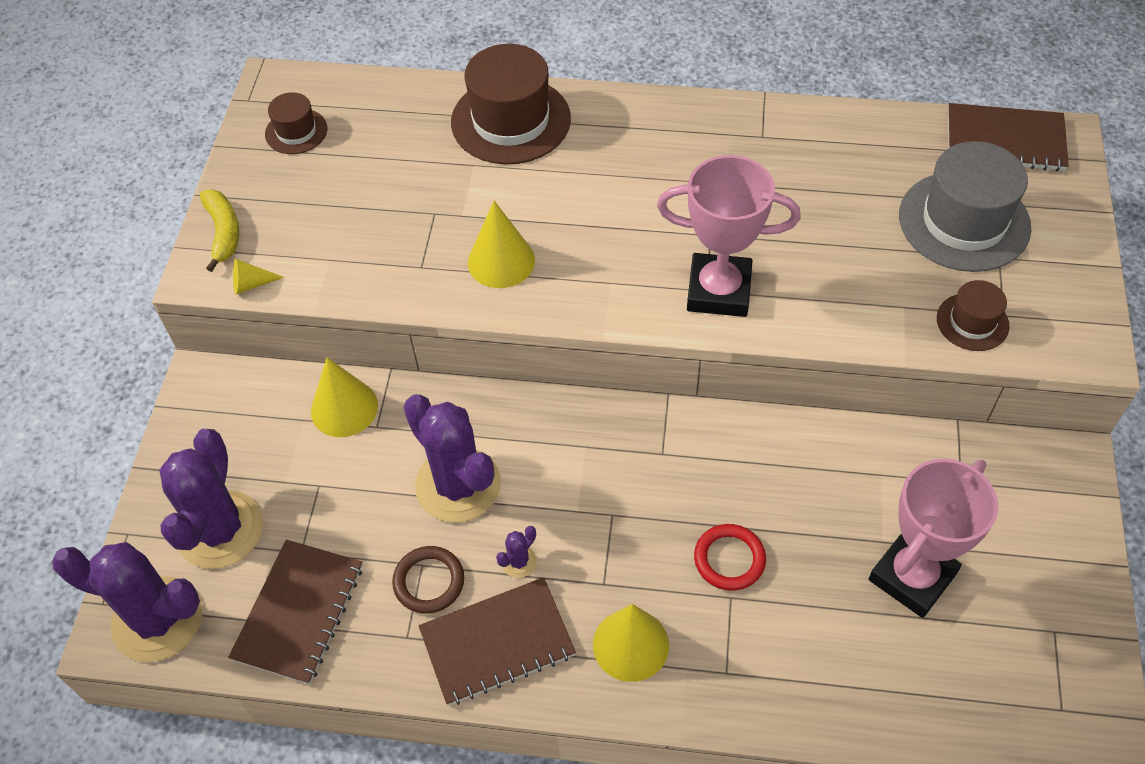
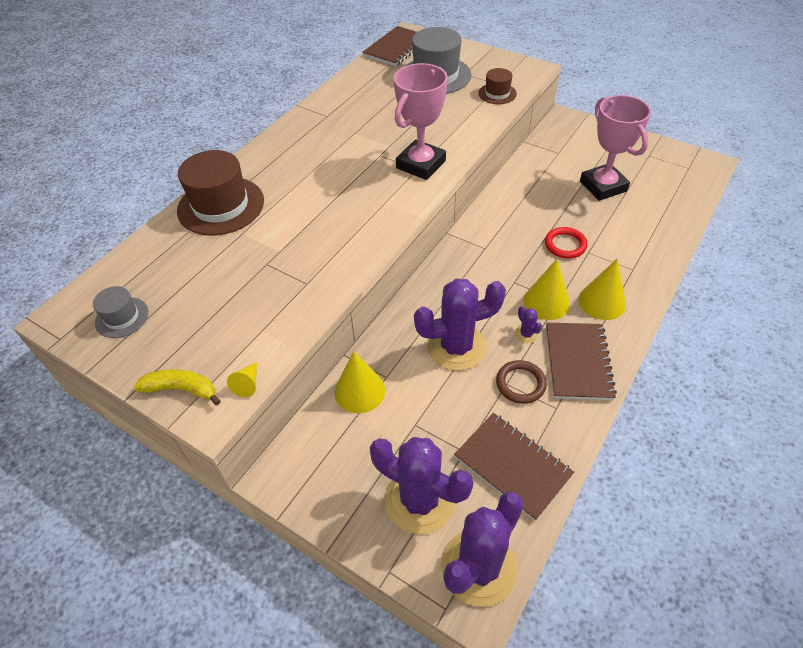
camera: 65 degrees left, 5 degrees down
(296, 131) = (122, 317): brown hat -> grey hat
(501, 261) = (332, 244): yellow cone -> yellow cone (546, 302)

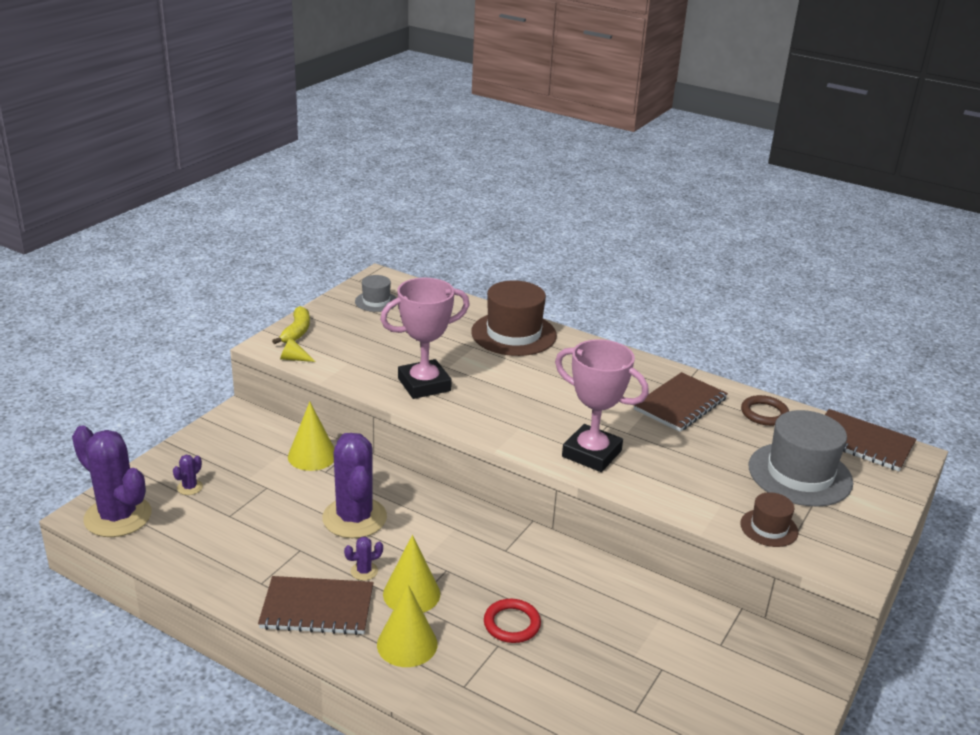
camera: 85 degrees right, 20 degrees down
(420, 500) = (190, 487): purple cactus -> purple cactus, size x0.40
(512, 466) = (204, 545): brown notebook -> brown notebook (680, 404)
(520, 383) = (297, 560): brown ring -> brown ring (764, 413)
(603, 186) = (644, 685): pink trophy -> pink trophy (424, 384)

